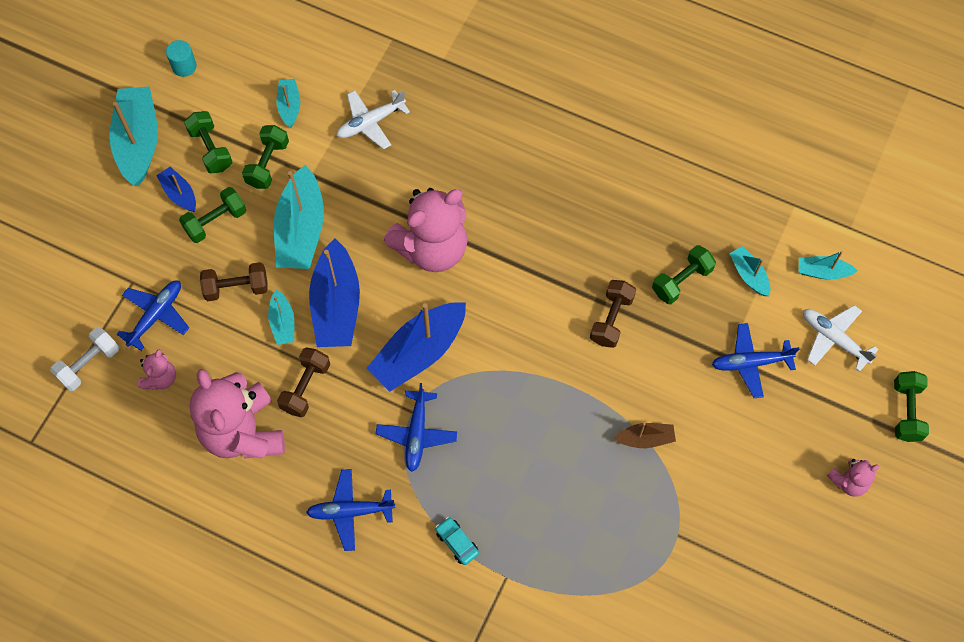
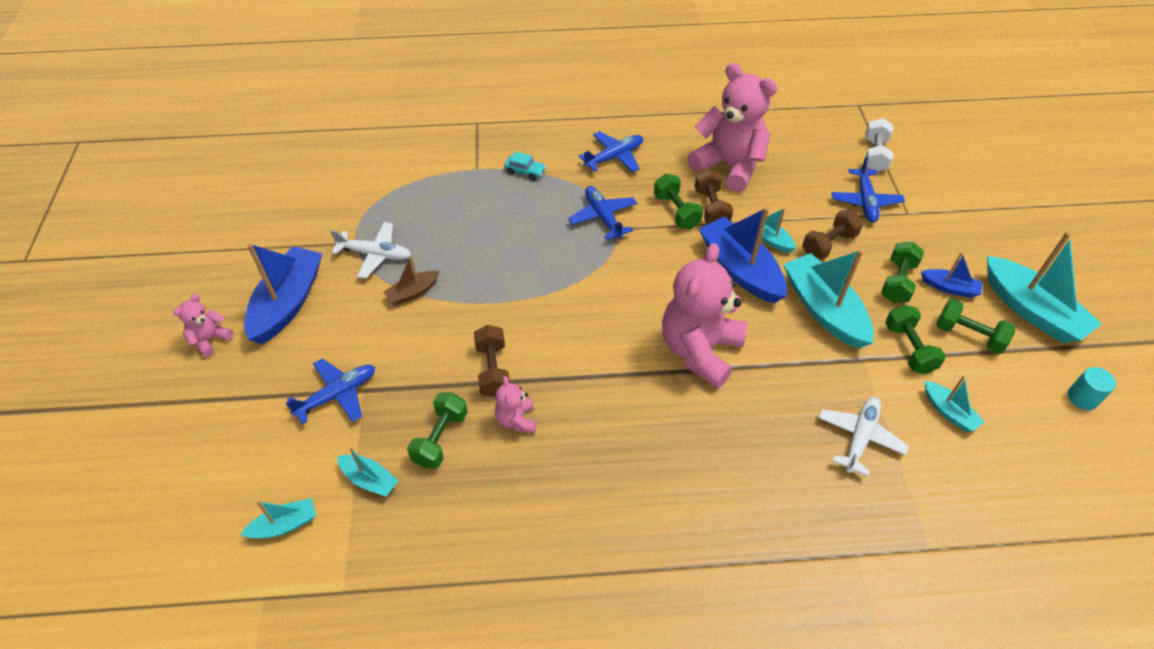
camera: 150 degrees right, 15 degrees down
(160, 378) = (818, 169): pink teddy bear -> pink teddy bear (516, 420)
(419, 352) = (644, 268): blue boat -> blue boat (288, 303)
(833, 339) = (254, 458): white plane -> white plane (375, 254)
(906, 411) = (159, 424): green dumbbell -> green dumbbell (676, 211)

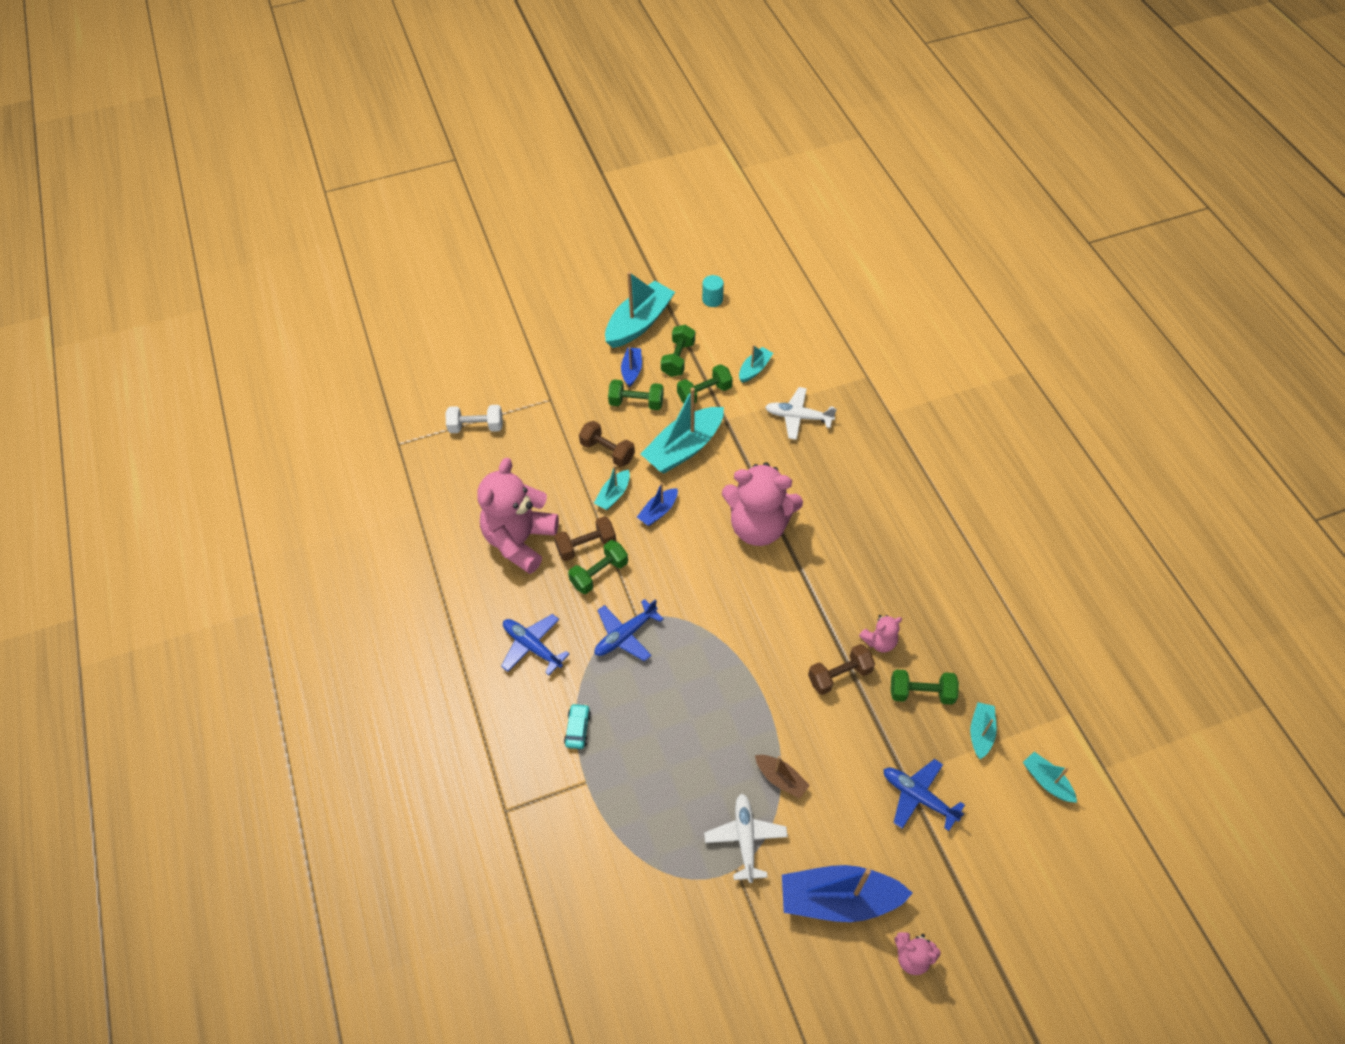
camera: 105 degrees left, 5 degrees up
(740, 269) = (658, 511): blue boat -> blue boat, size x0.51
(865, 201) = (543, 430): blue plane -> none

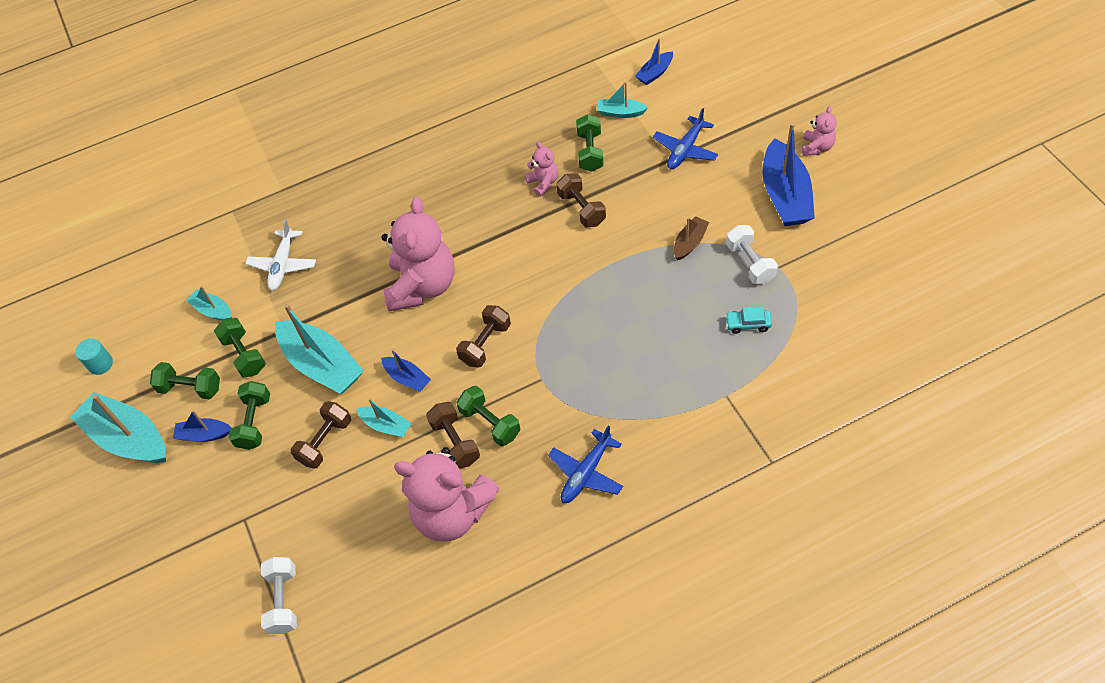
camera: 90 degrees left, 0 degrees up
(578, 729) = (672, 412): turquoise car -> turquoise car (748, 324)
(625, 635) = (562, 387): blue plane -> none
(684, 575) = (486, 344): none -> brown dumbbell
(745, 838) = (750, 263): white plane -> white dumbbell
(1046, 781) = (655, 73): turquoise boat -> blue boat

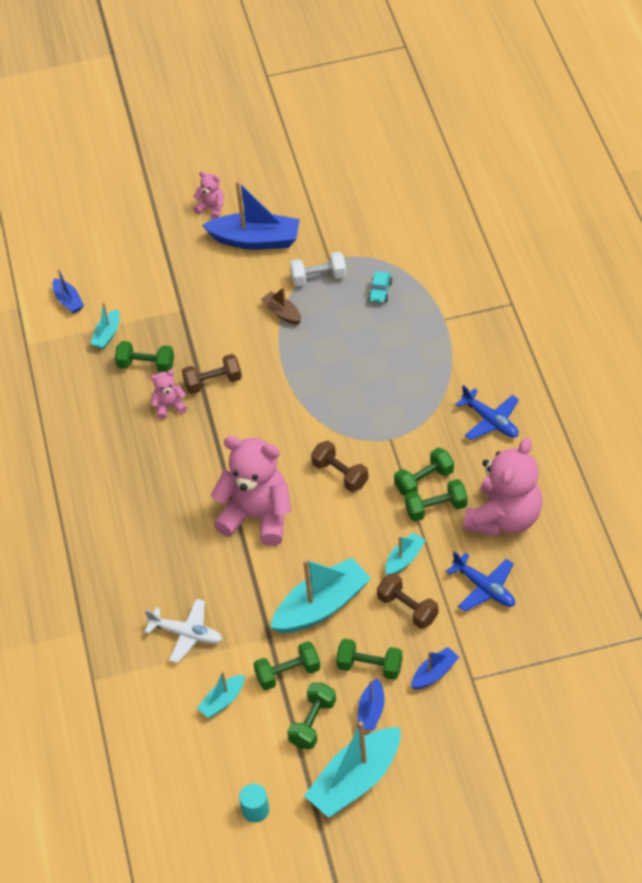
camera: 80 degrees left, 5 degrees down
(283, 601) = (559, 650): white dumbbell -> none
(407, 378) = (358, 538): blue boat -> blue boat (434, 673)
(455, 442) = (436, 508): brown dumbbell -> green dumbbell
(685, 150) = (174, 296): blue plane -> blue plane (484, 588)

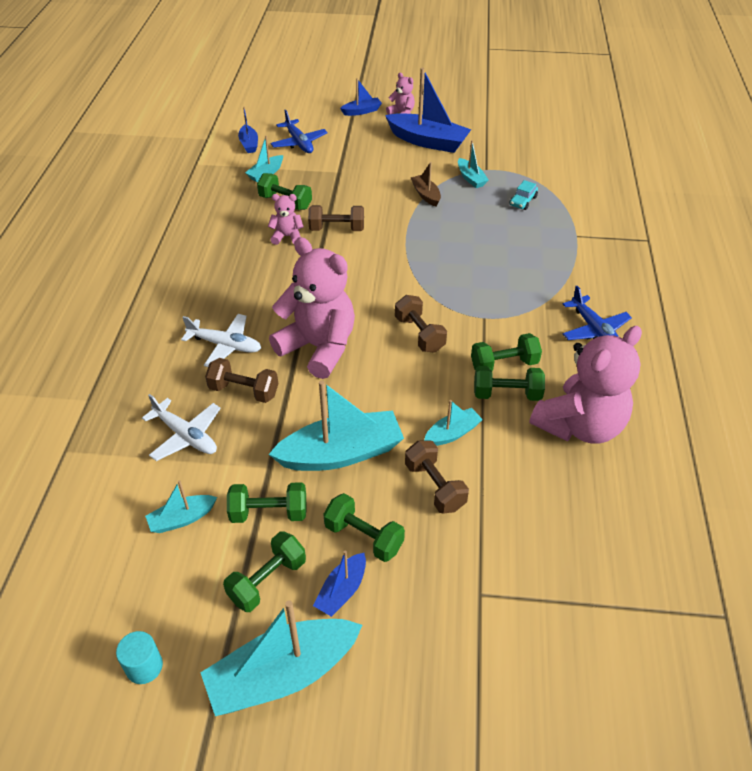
camera: 15 degrees right, 5 degrees down
(173, 541) = (225, 345): none -> white plane
(213, 578) = (244, 391): none -> brown dumbbell
(319, 277) = (471, 178): white dumbbell -> turquoise boat
(434, 673) = (436, 571): blue boat -> blue boat (361, 111)
(484, 588) = (532, 492): blue plane -> blue plane (299, 143)

